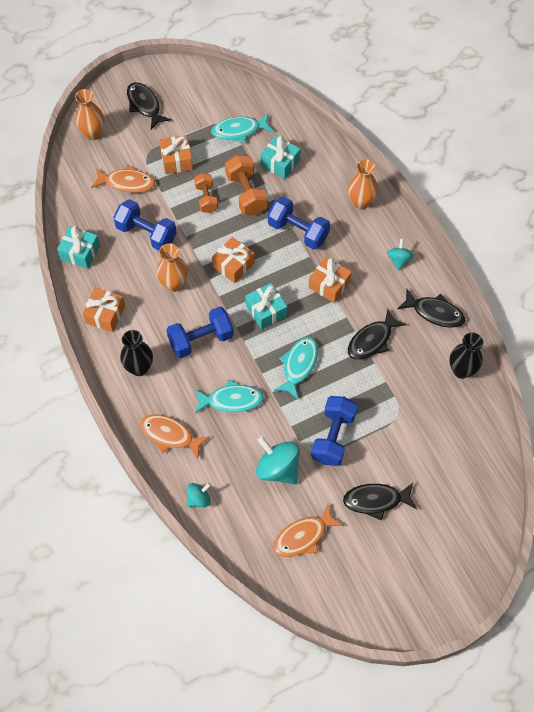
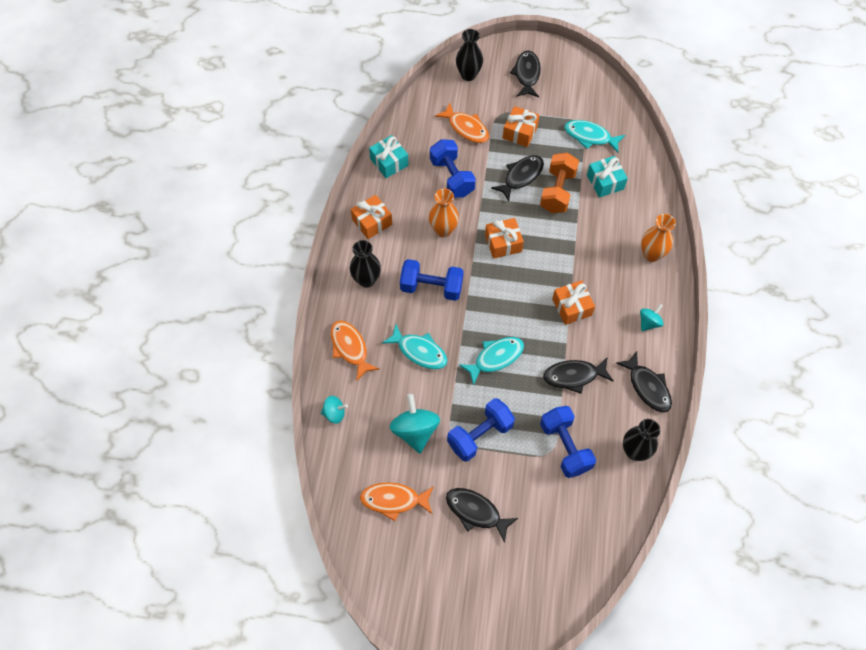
camera: 35 degrees right, 0 degrees up
(93, 134) = (468, 75): orange vase -> black vase
(206, 198) = (521, 176): orange dumbbell -> black fish
(266, 311) = (502, 296): turquoise gift -> none
(298, 231) = (578, 247): blue dumbbell -> blue dumbbell (565, 447)

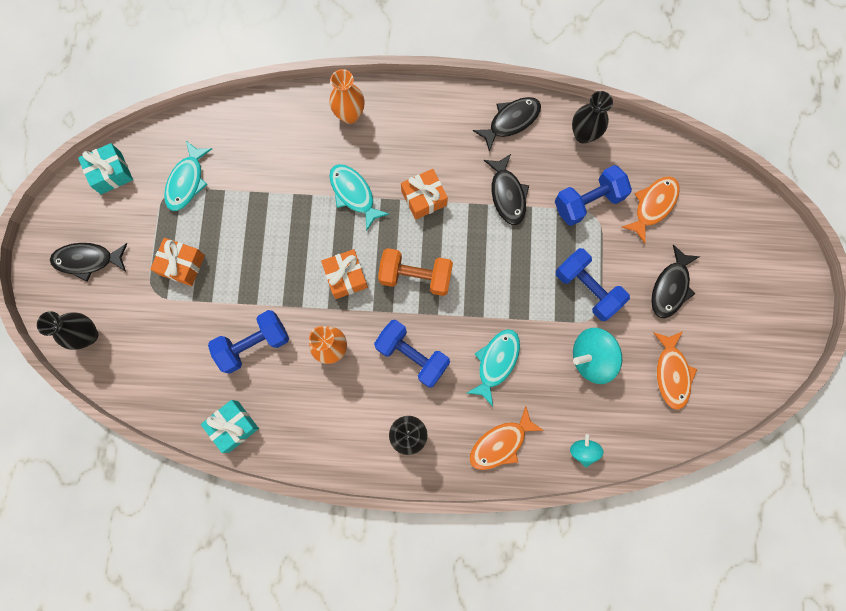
camera: 95 degrees left, 15 degrees up
(372, 222) = (326, 438): orange gift -> none
(431, 287) = (412, 356): blue dumbbell -> blue dumbbell turned 60 degrees counterclockwise
(466, 128) = (177, 332): orange fish -> orange fish (653, 205)
(495, 358) = (495, 277): turquoise fish -> turquoise fish (354, 194)
(521, 176) = (249, 260): black fish -> none
(557, 191) = (269, 217): orange dumbbell -> orange dumbbell (415, 276)
(605, 182) = (253, 164): turquoise gift -> turquoise gift (111, 173)
(649, 322) = (435, 119): turquoise spinning top -> none

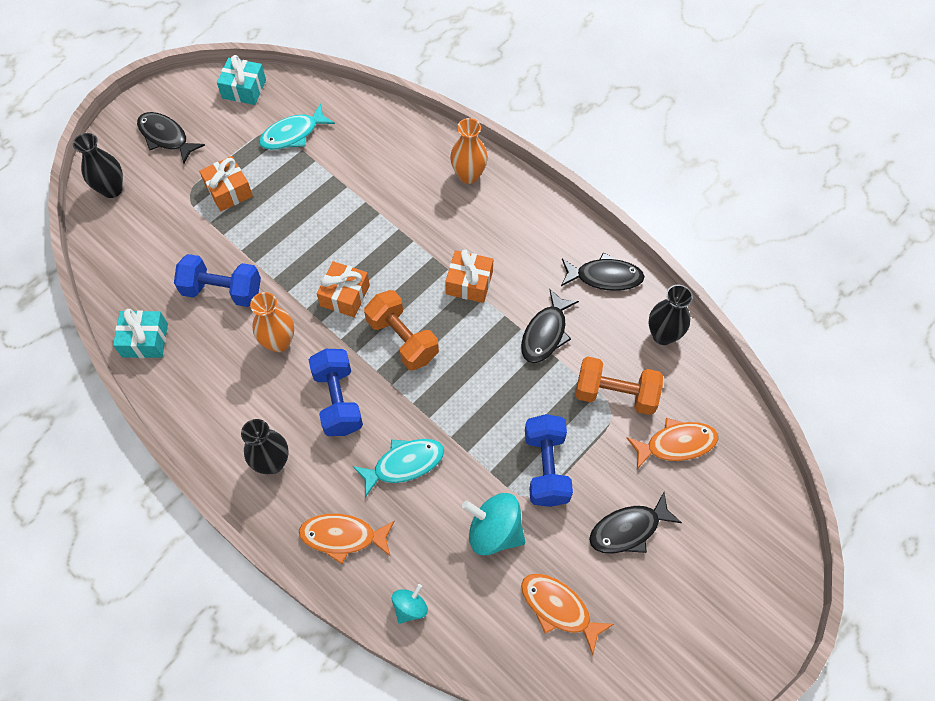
camera: 40 degrees right, 15 degrees down
(354, 194) = (413, 237): turquoise fish -> none
(588, 201) = (615, 394): blue dumbbell -> orange dumbbell
(671, 373) = (559, 608): orange fish -> orange fish turned 90 degrees clockwise

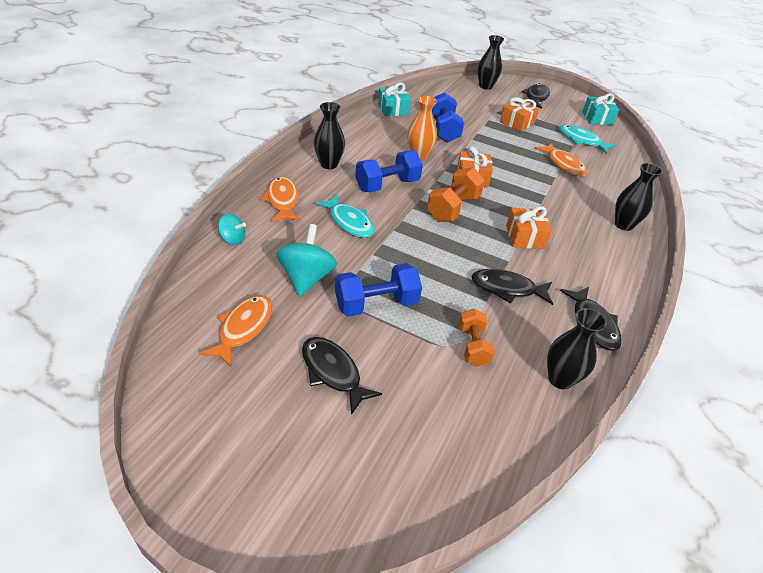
camera: 70 degrees right, 20 degrees down
(468, 175) = (623, 225): orange vase -> black vase
(615, 394) = (472, 346): orange dumbbell -> orange dumbbell, size x0.65
(676, 444) = (441, 404): orange fish -> orange fish (563, 164)

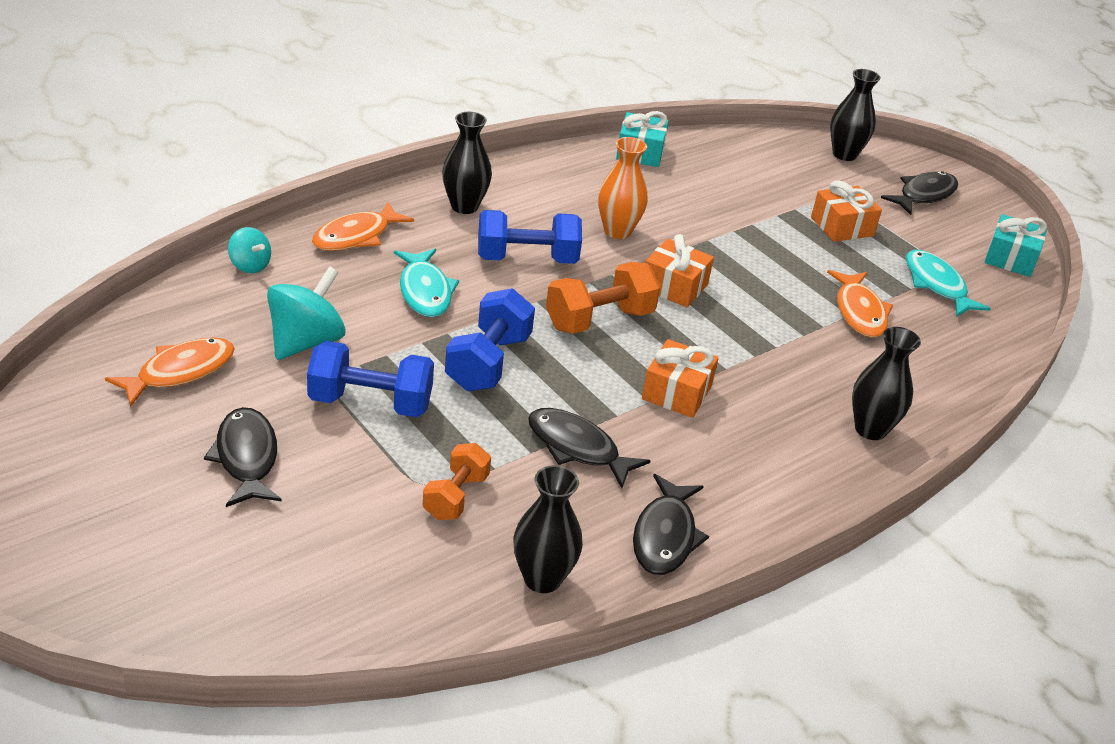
camera: 25 degrees right, 5 degrees down
(282, 200) = (356, 236): orange fish -> orange fish turned 150 degrees counterclockwise
(443, 130) = (696, 204): blue dumbbell -> blue dumbbell (488, 362)

